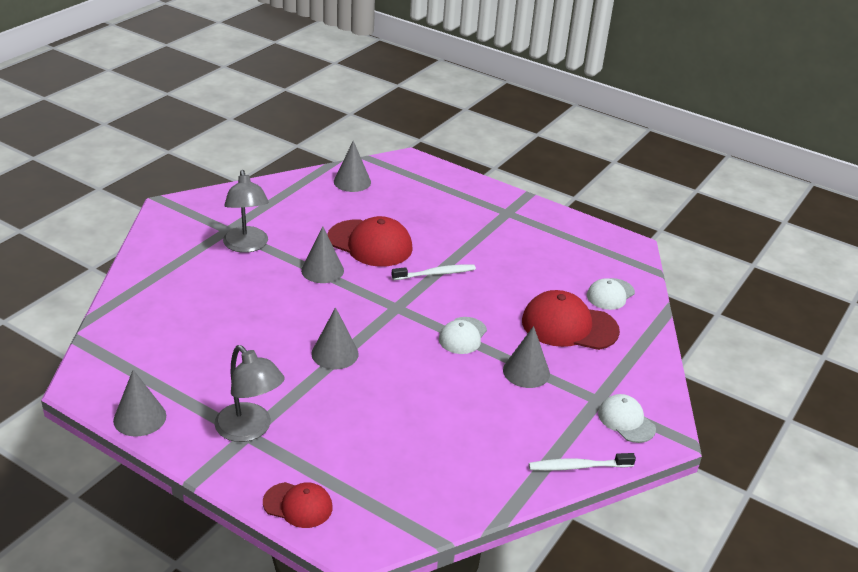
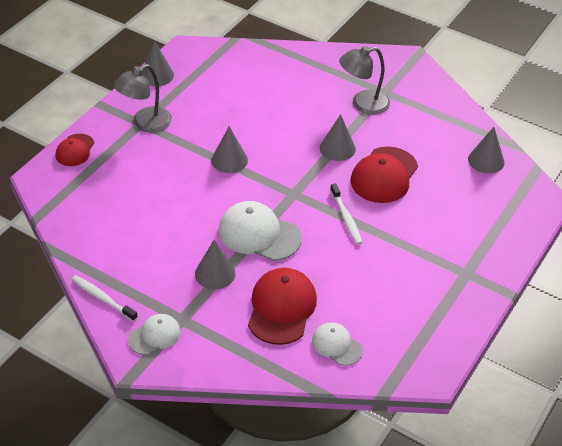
camera: 90 degrees right, 10 degrees up
(462, 336) = (259, 234): white cap -> white cap, size x1.71
(578, 466) = (102, 298): white toothbrush -> white toothbrush turned 45 degrees counterclockwise

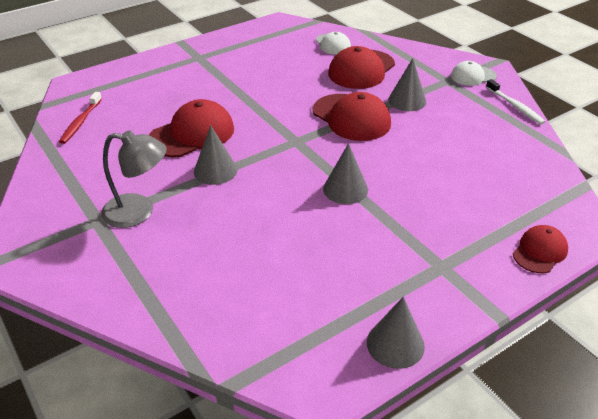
camera: 155 degrees left, 5 degrees down
(145, 124) = (435, 263): grey lamp -> none
(259, 234) = (351, 117): white cap -> red cap
(346, 218) = (261, 110): white toothbrush -> none
(486, 160) = (81, 122): grey cone -> red toothbrush

